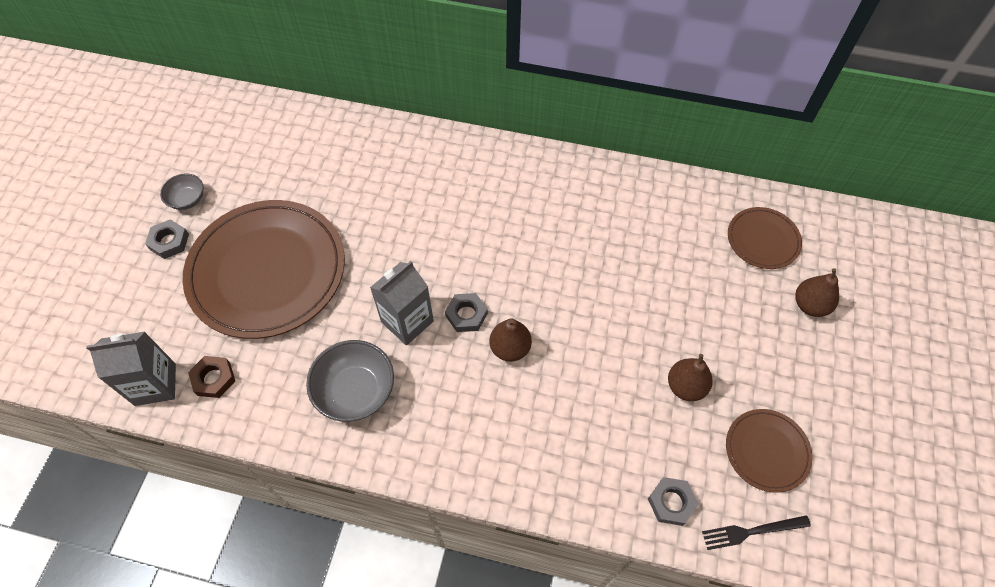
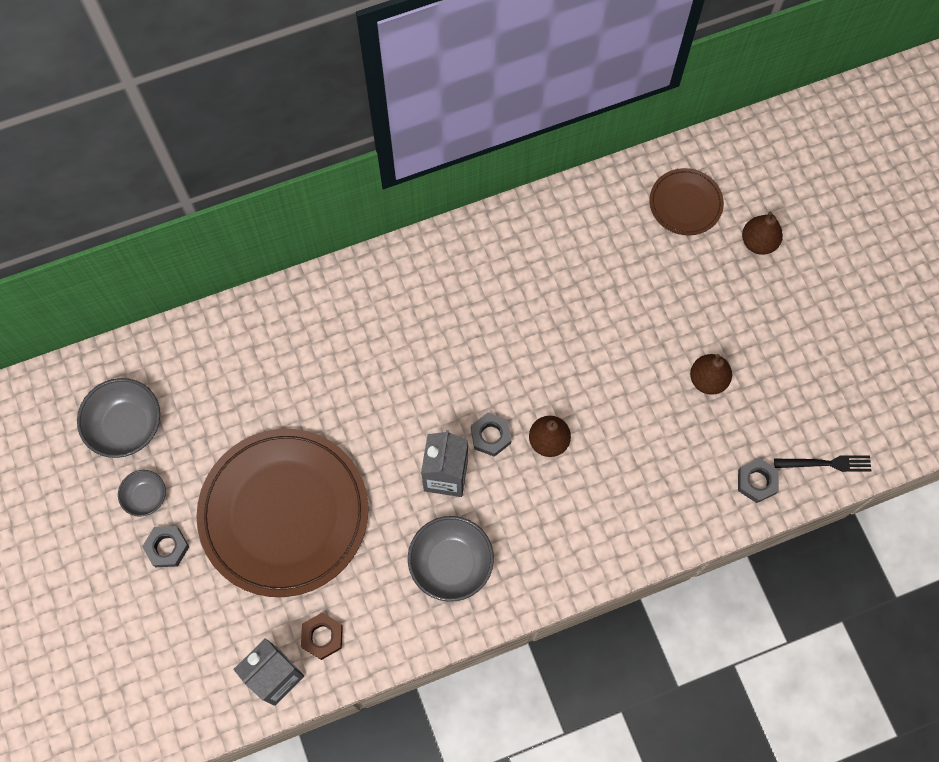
camera: 35 degrees left, 10 degrees up
(218, 147) = (126, 426): none -> grey bowl
(752, 531) = (826, 463): black fork -> black fork turned 135 degrees counterclockwise
(767, 451) = (799, 392): brown plate -> none

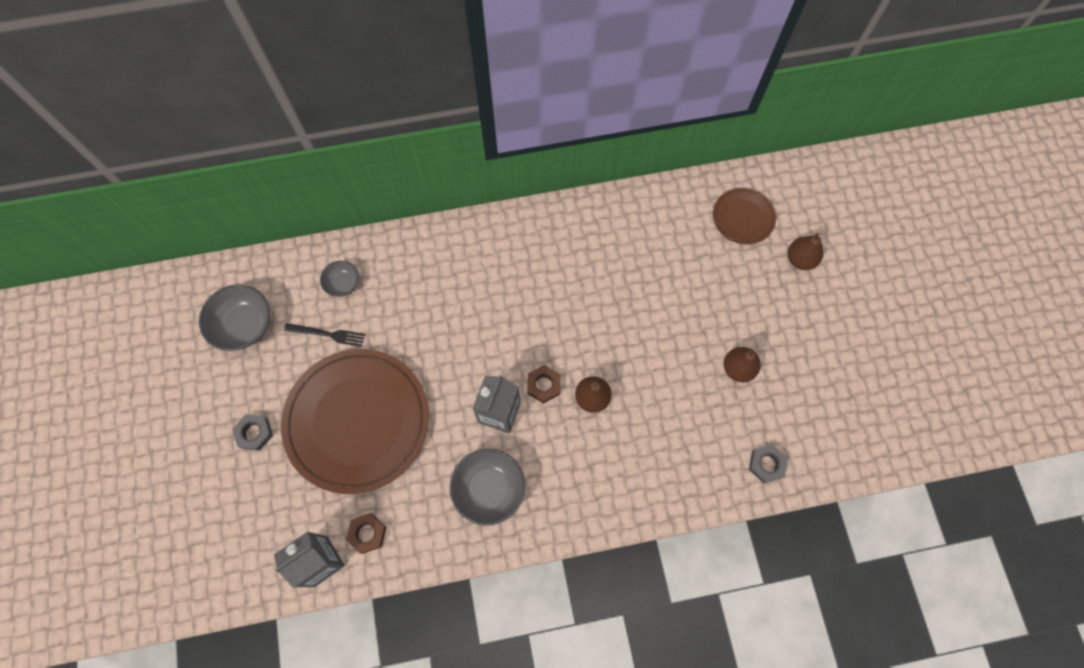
camera: 10 degrees right, 0 degrees up
(146, 497) = (246, 387): grey bowl -> grey bowl (343, 283)
(491, 436) = (544, 385): grey nut -> brown nut
(826, 463) = (830, 459): black fork -> black fork (327, 334)

